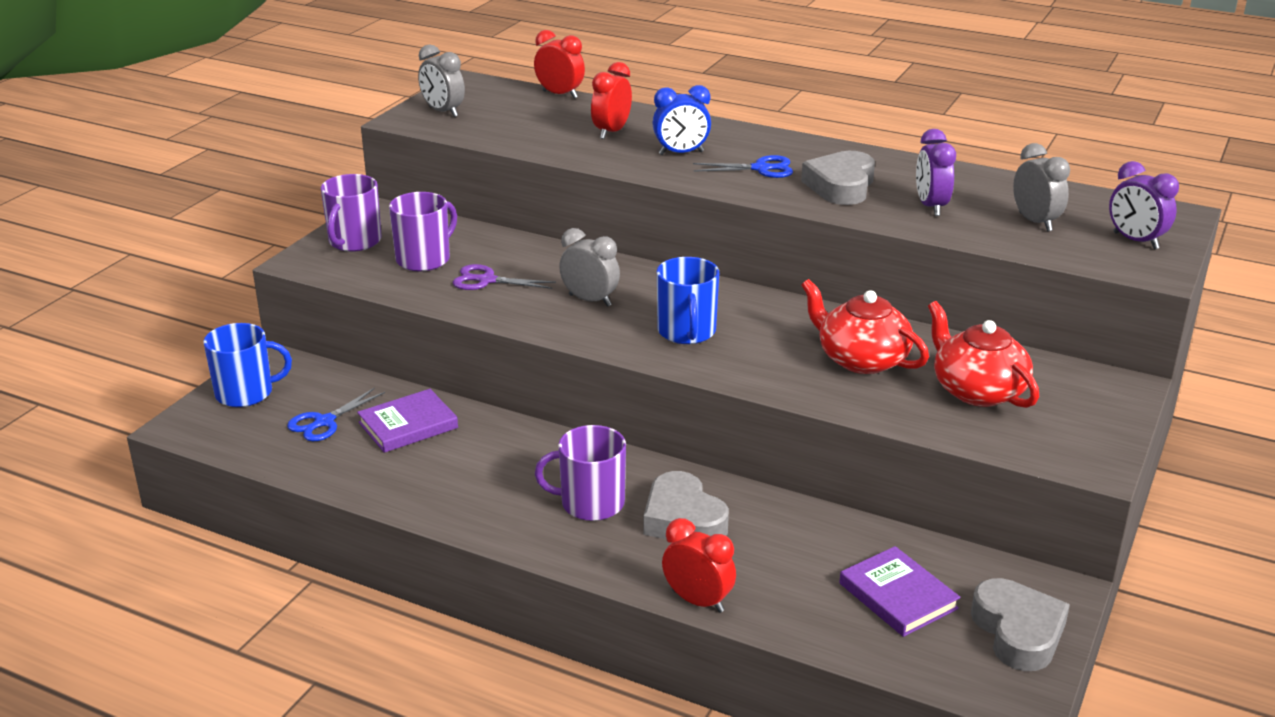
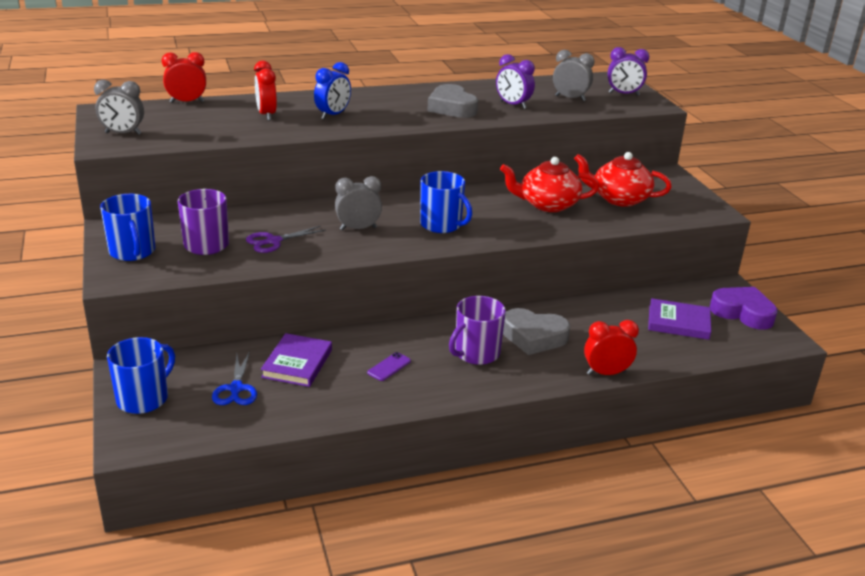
camera: 45 degrees left, 0 degrees up
(354, 241) = (132, 251): purple mug -> blue mug
(483, 471) = (389, 367): none -> purple phone
(760, 168) = (393, 111): blue scissors -> none
(1018, 632) = (742, 313): grey heart -> purple heart

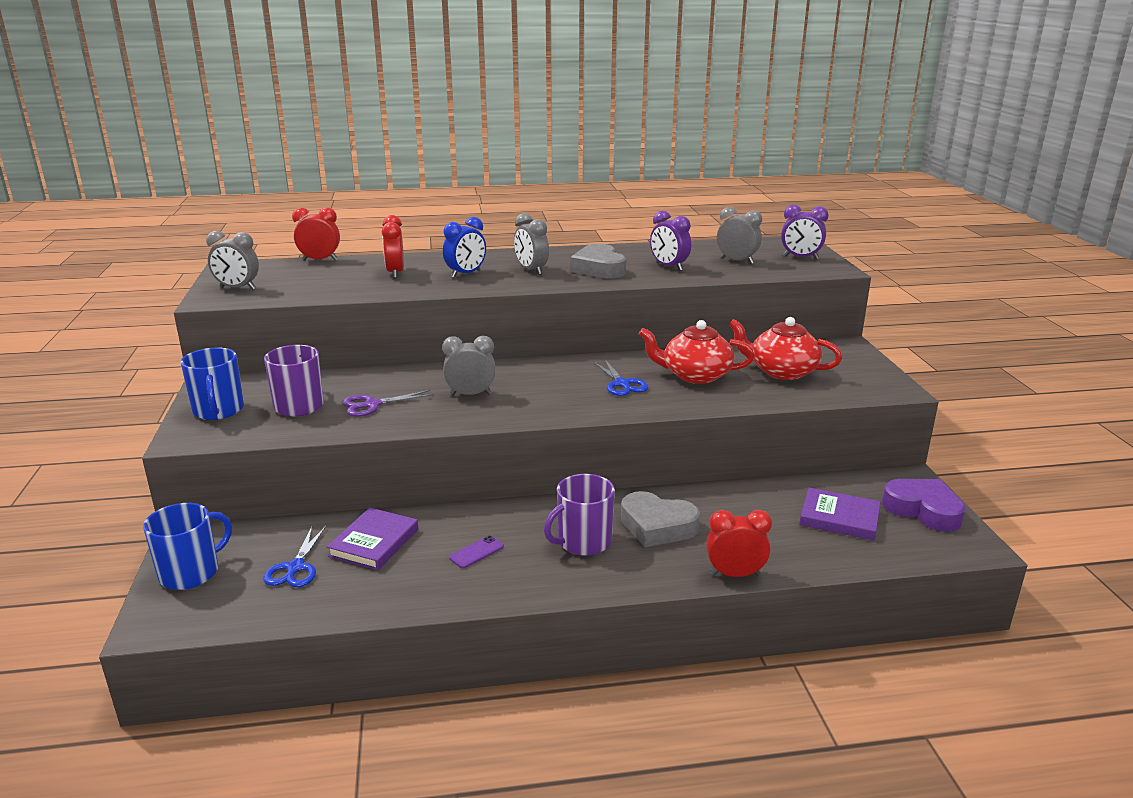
camera: 10 degrees right, 5 degrees down
(391, 110) = (531, 270): none -> grey clock
(442, 225) = (566, 393): blue mug -> none
(487, 214) = (622, 384): none -> blue scissors

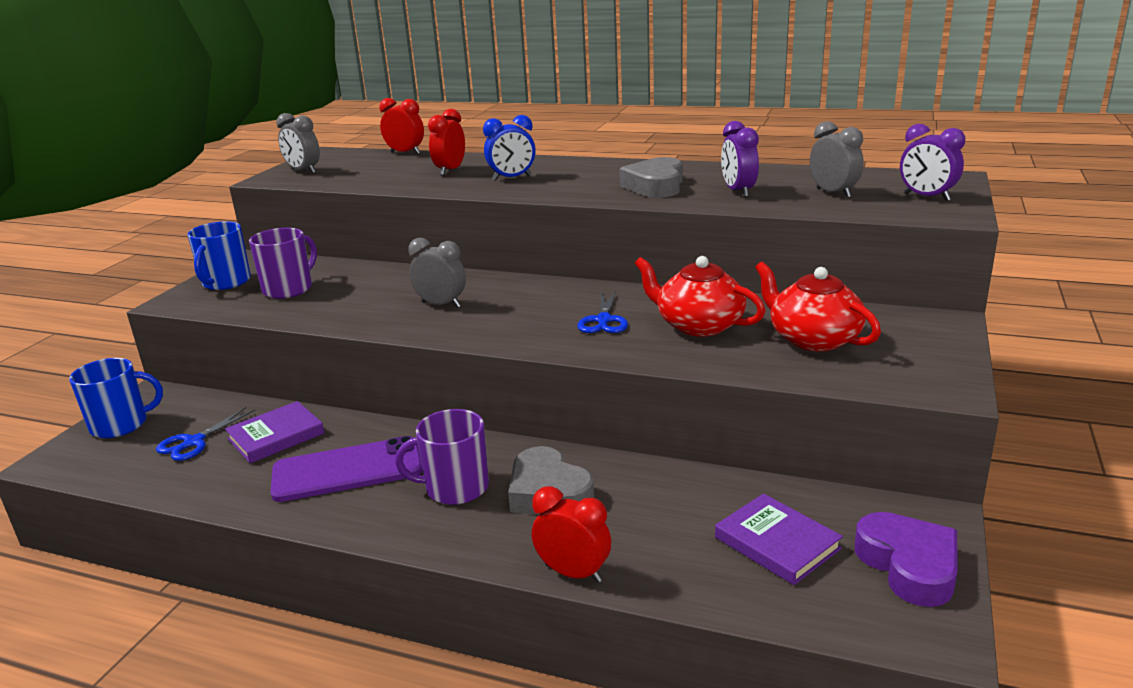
camera: 30 degrees right, 0 degrees up
(372, 405) = (345, 299): purple scissors -> none
(476, 552) = (347, 470): purple phone -> purple phone, size x2.46
(531, 270) = (581, 181): grey clock -> none

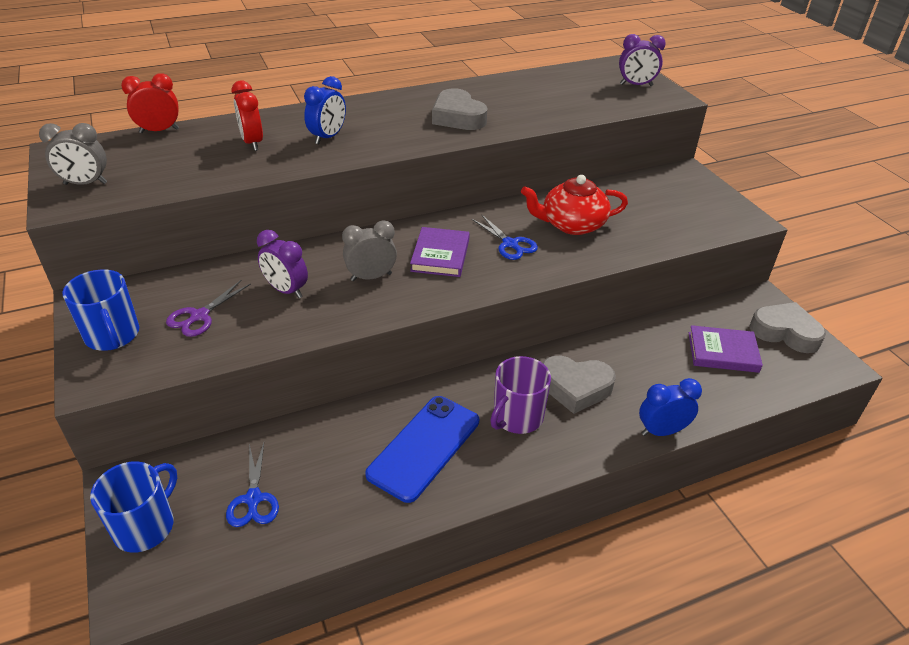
camera: 45 degrees left, 15 degrees up
(276, 436) = (320, 453): purple book -> purple book (440, 255)
(289, 289) = (200, 316): purple mug -> purple scissors
(347, 470) = (424, 447): purple phone -> blue phone
(573, 573) = (661, 431): red clock -> blue clock
(738, 192) = (523, 108): purple clock -> purple clock (286, 290)
(813, 339) = (645, 210): red teapot -> none
(833, 193) = (581, 95): grey clock -> none
(909, 565) = (785, 332): purple heart -> grey heart

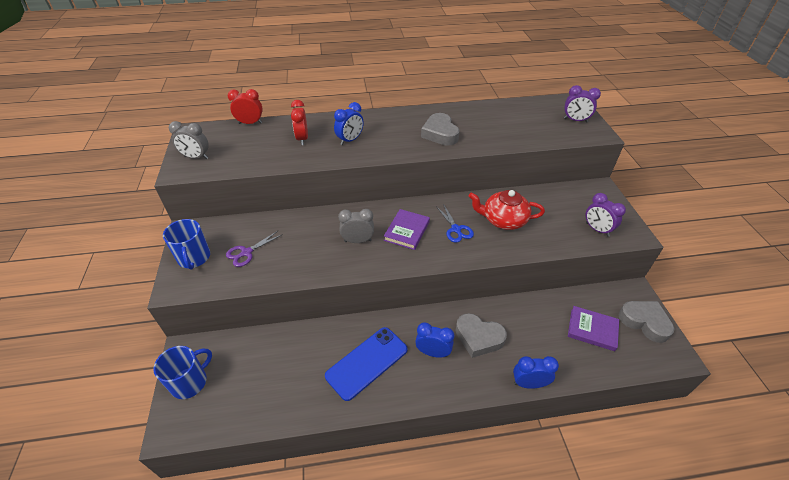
camera: 15 degrees right, 5 degrees up
(253, 499) = (255, 377): blue scissors -> none
(286, 290) = (302, 242): purple clock -> purple clock (597, 229)
(517, 417) = (433, 352): purple mug -> blue clock

